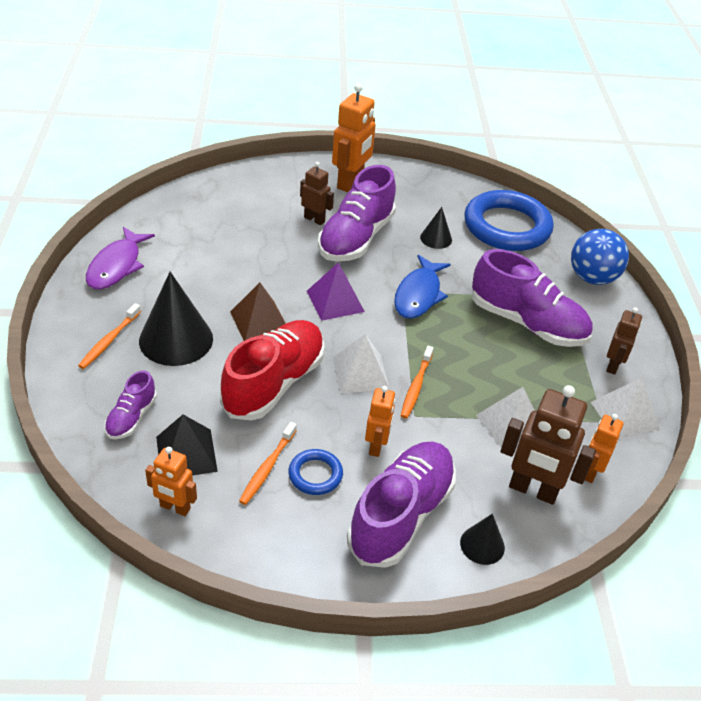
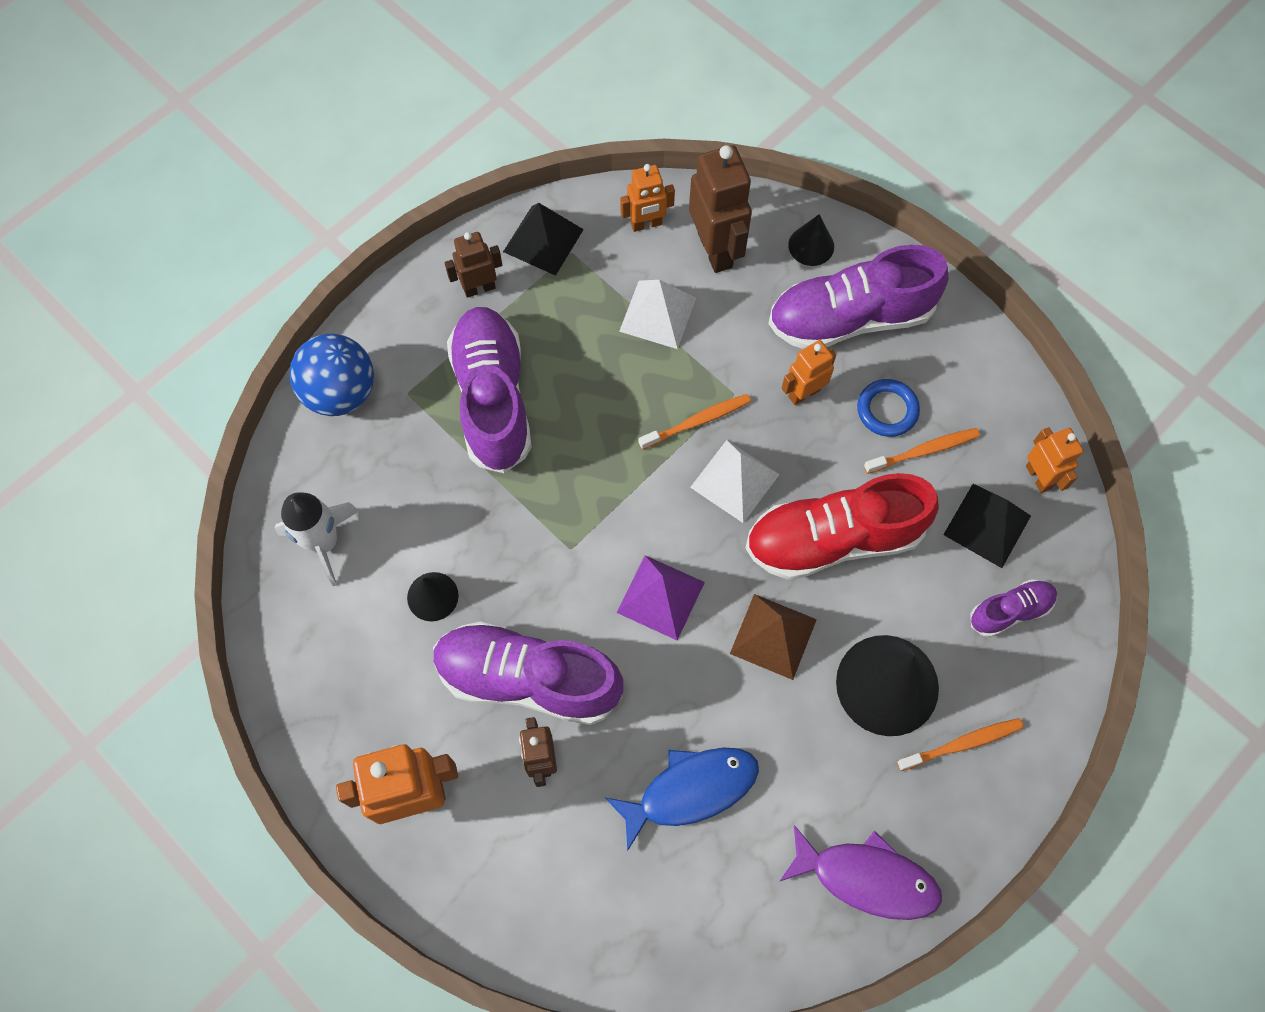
camera: 130 degrees left, 25 degrees up
(116, 266) = (866, 878): purple fish -> purple fish turned 45 degrees clockwise
(356, 238) = (528, 679): purple shoe -> purple shoe turned 150 degrees counterclockwise
(418, 295) = (558, 529): blue fish -> blue fish (690, 790)
(507, 227) = (324, 542): blue ring -> white rocket
(624, 415) = (543, 240): white pyramid -> black pyramid

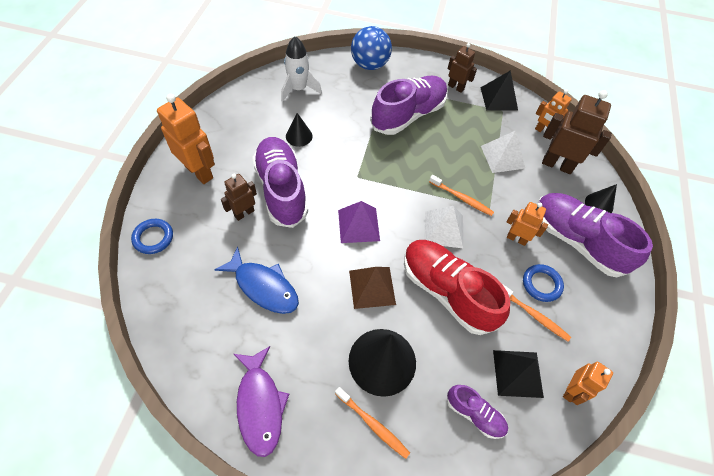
camera: 55 degrees right, 10 degrees down
(509, 925) = (153, 238): none -> blue ring
(715, 249) = (557, 165): brown robot -> brown robot turned 105 degrees counterclockwise

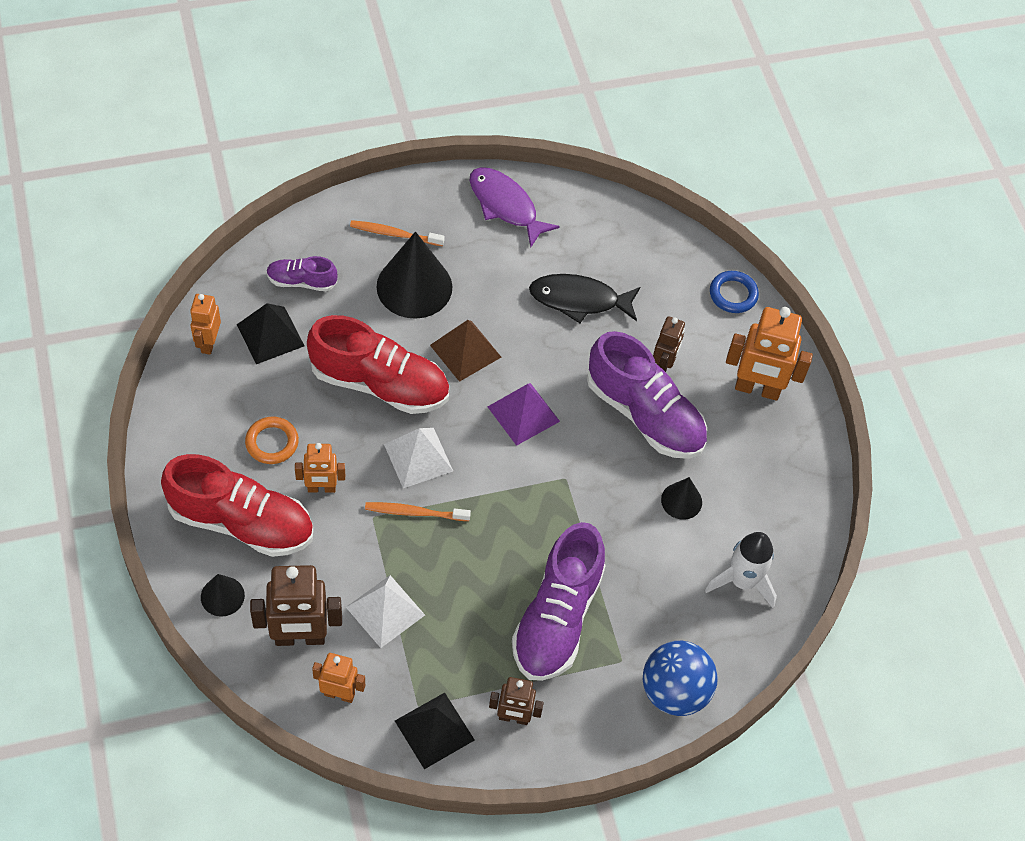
camera: 150 degrees right, 0 degrees up
(263, 286) = (579, 300): blue fish -> black fish
(534, 315) = (270, 402): orange toothbrush -> none
(541, 284) = (272, 442): blue ring -> orange ring
(576, 241) = (241, 522): purple shoe -> red shoe

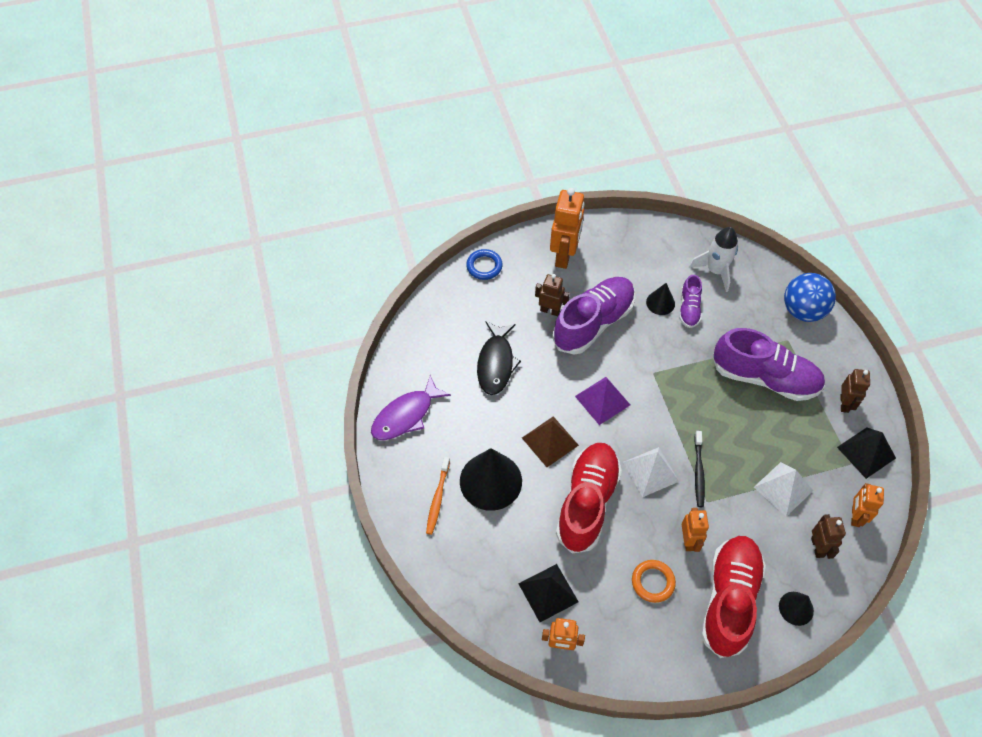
camera: 85 degrees left, 0 degrees up
(300, 638) = (817, 547): brown robot -> brown robot, size x0.59
(301, 281) = (491, 571): purple shoe -> purple shoe (689, 309)
(414, 512) = (698, 472): orange toothbrush -> black toothbrush

